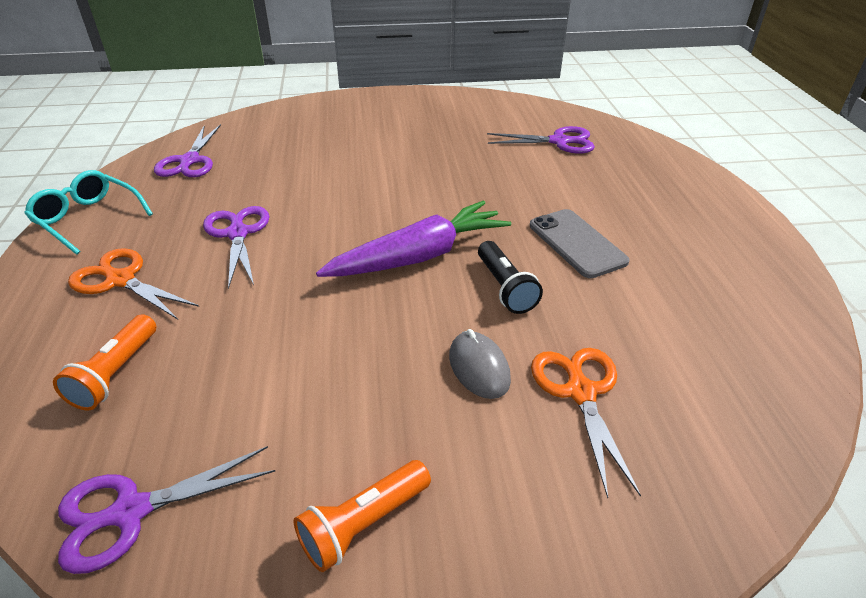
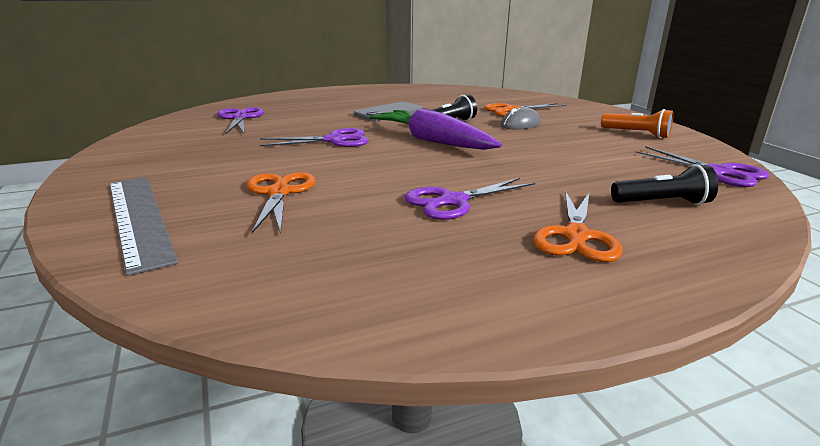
camera: 105 degrees left, 15 degrees down
(88, 219) = (498, 305): turquoise glasses -> none
(115, 374) = (662, 203): orange flashlight -> black flashlight
(189, 161) = (296, 274): purple scissors -> purple scissors (335, 140)
(308, 116) = (138, 218): none -> grey ruler
(319, 159) = (279, 192): none -> orange scissors

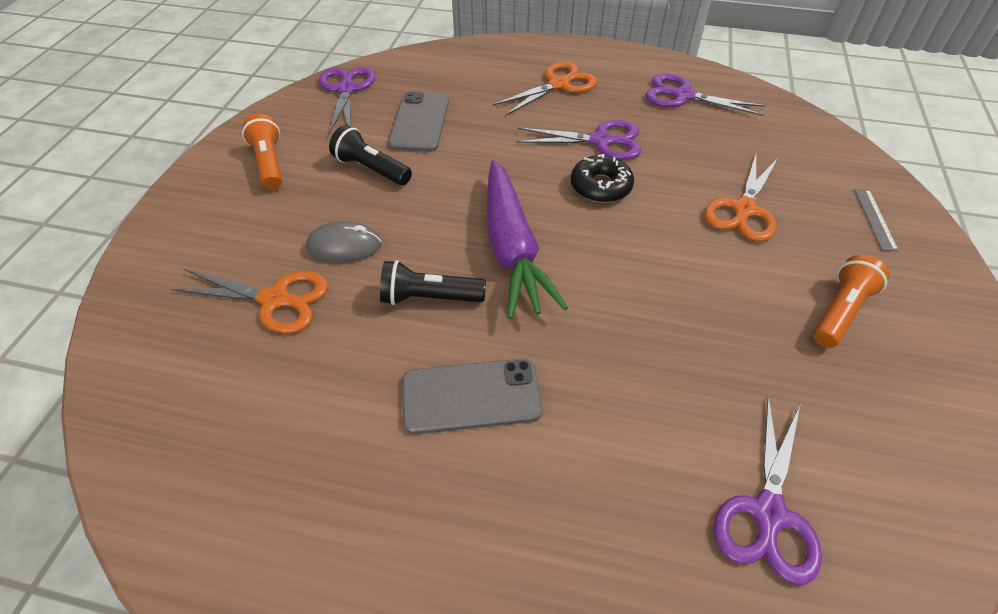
camera: 145 degrees left, 25 degrees up
(138, 218) = (875, 219): grey ruler -> grey ruler, size x0.43
(192, 165) = (840, 311): none -> orange flashlight
(335, 140) = (633, 310): purple scissors -> purple scissors (682, 96)
(414, 176) = (600, 186): none -> black donut
(615, 171) = (419, 122): none -> grey phone
(662, 203) = (456, 84): black flashlight -> black flashlight (371, 169)

